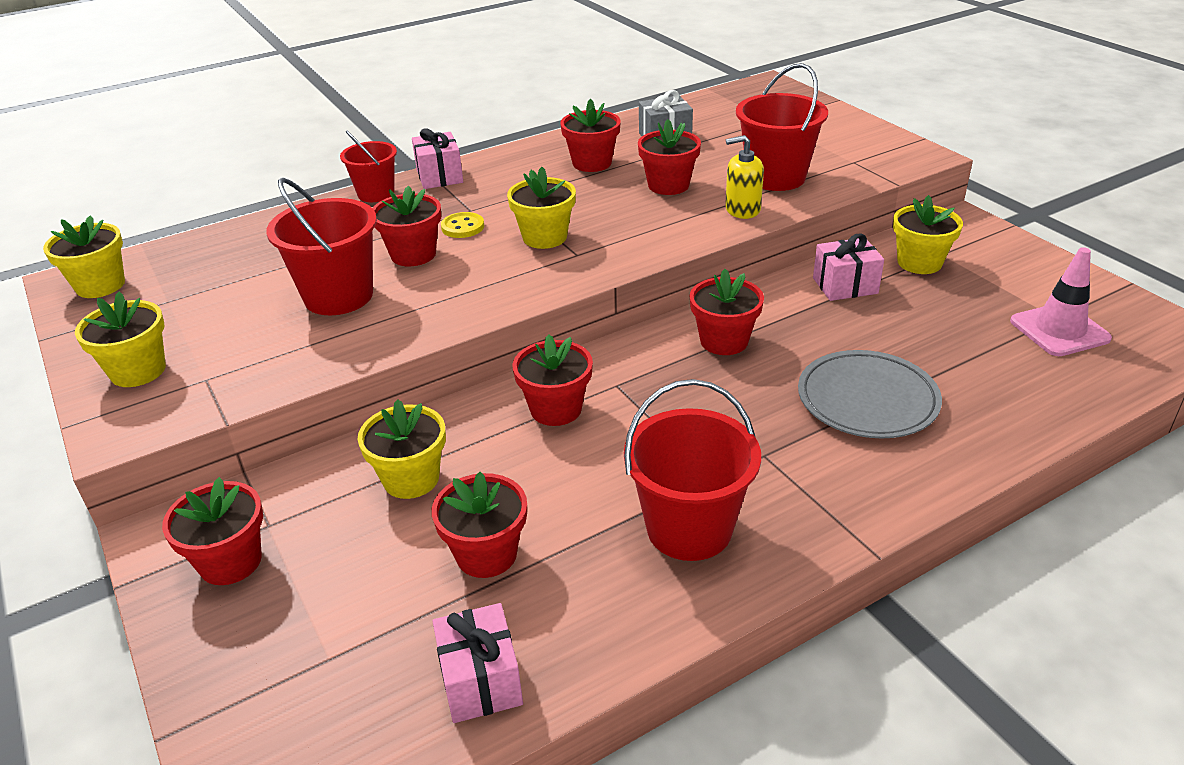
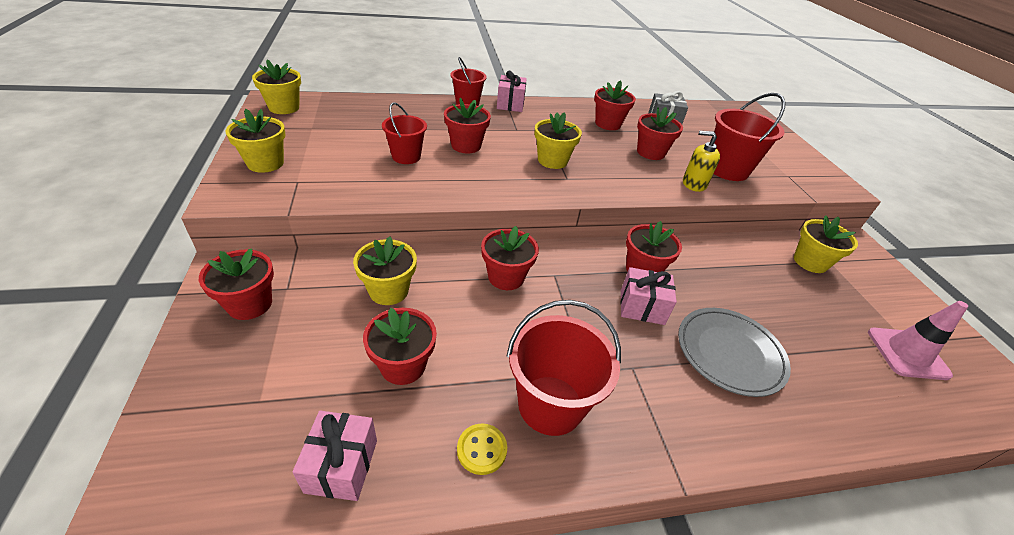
camera: 15 degrees right, 5 degrees up
(338, 296) = (406, 156): red bucket -> red bucket, size x0.63
(463, 227) = (505, 138): yellow button -> yellow button (481, 450)
(845, 286) = (747, 260): pink gift -> pink gift (642, 307)

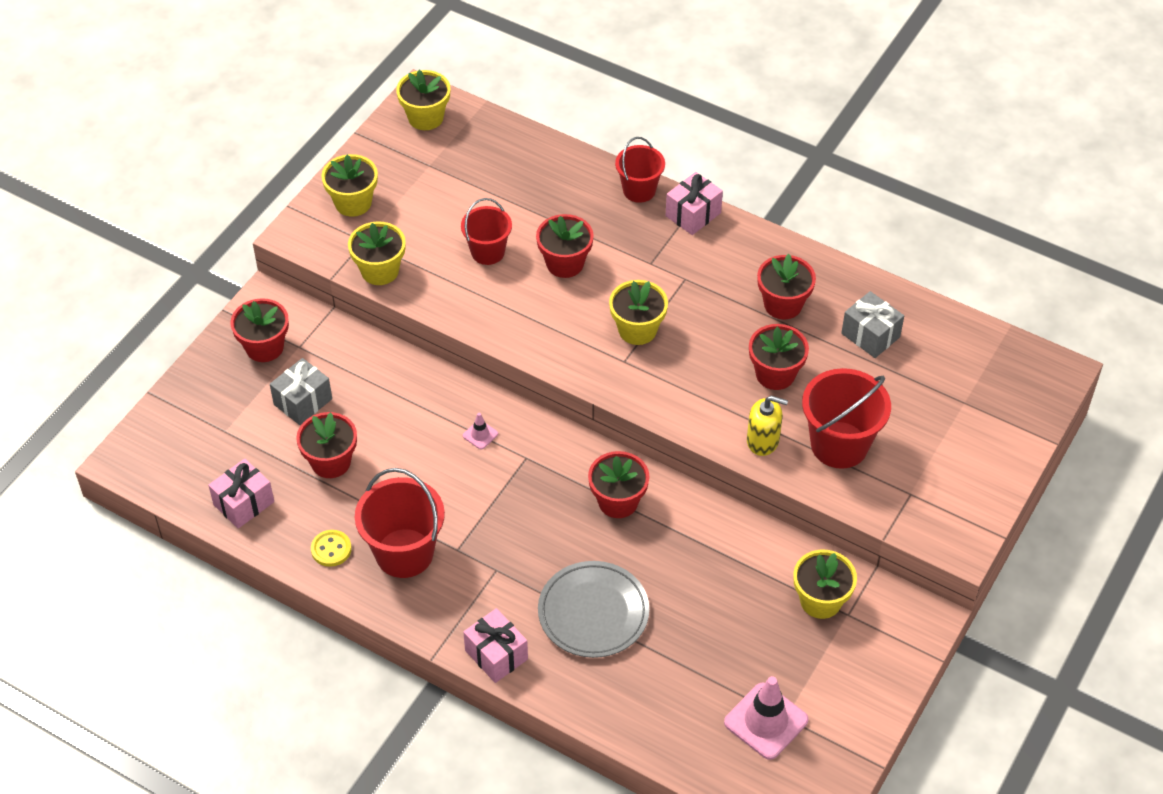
camera: 45 degrees right, 10 degrees up
(328, 329) = (303, 402): none -> grey gift
(389, 291) = (372, 392): yellow flower pot -> yellow flower pot (380, 271)
(506, 277) = (480, 435): red flower pot -> pink traffic cone
(642, 307) = (569, 532): pink gift -> pink gift (496, 655)
(694, 184) = (763, 440): yellow soap dispenser -> yellow soap dispenser turned 135 degrees clockwise

